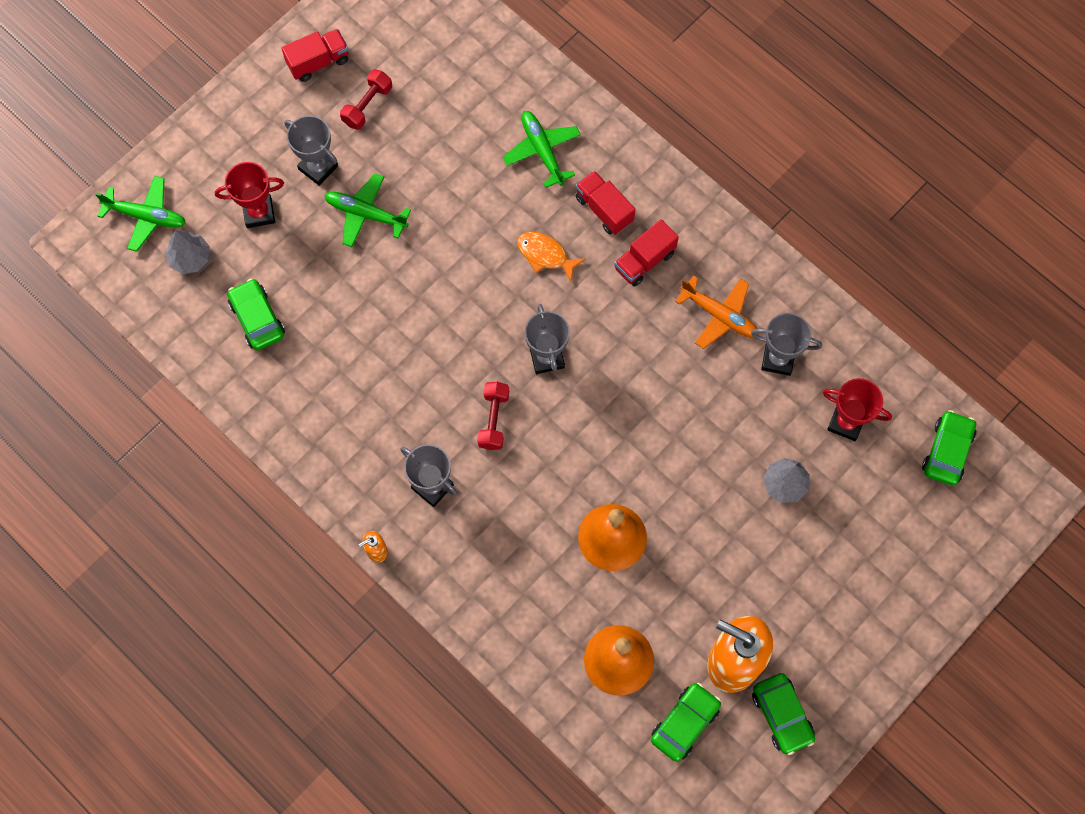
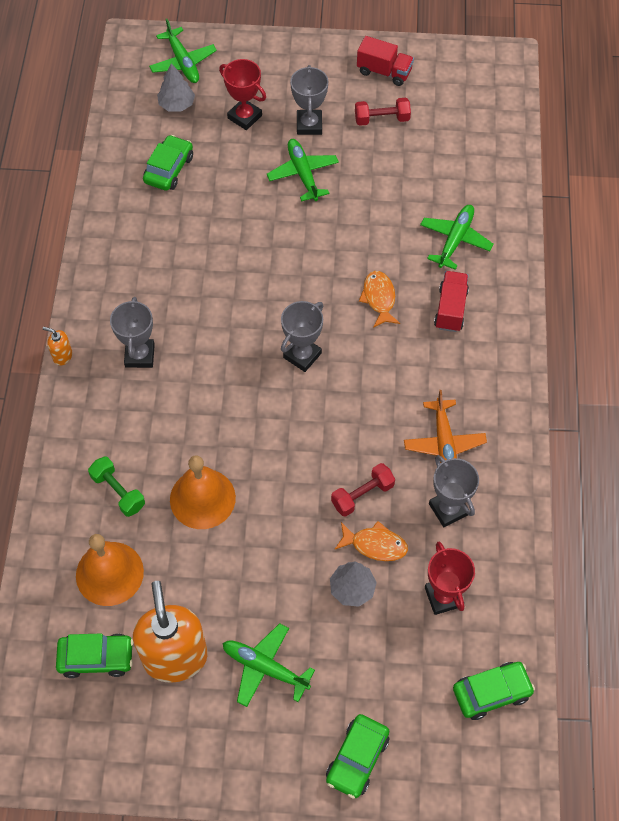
camera: 50 degrees right, 10 degrees down
(494, 420) = (224, 357): red dumbbell -> red dumbbell (362, 495)
(549, 599) = (118, 492): none -> green dumbbell
(644, 261) = (437, 363): red truck -> none
(762, 437) = (375, 545): none -> orange fish
(782, 715) = (160, 726): green car -> green car (357, 758)
(796, 600) = (265, 667): none -> green plane

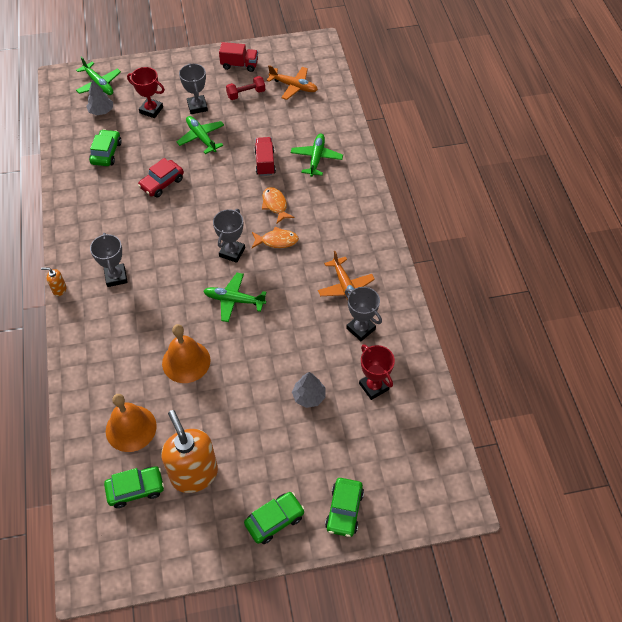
camera: 15 degrees left, 5 degrees down
(118, 492) = (123, 371): green dumbbell -> none
(233, 231) = (162, 183): none -> red car
(265, 667) = (261, 465): green plane -> green plane (234, 300)
(362, 495) = (299, 333): red dumbbell -> none
(375, 545) = (316, 364): orange fish -> orange fish (277, 241)
(450, 309) = (325, 201): red truck -> red truck (265, 163)
(452, 121) = (294, 86): none -> orange plane
(491, 692) = (425, 441): green car -> green car (274, 520)

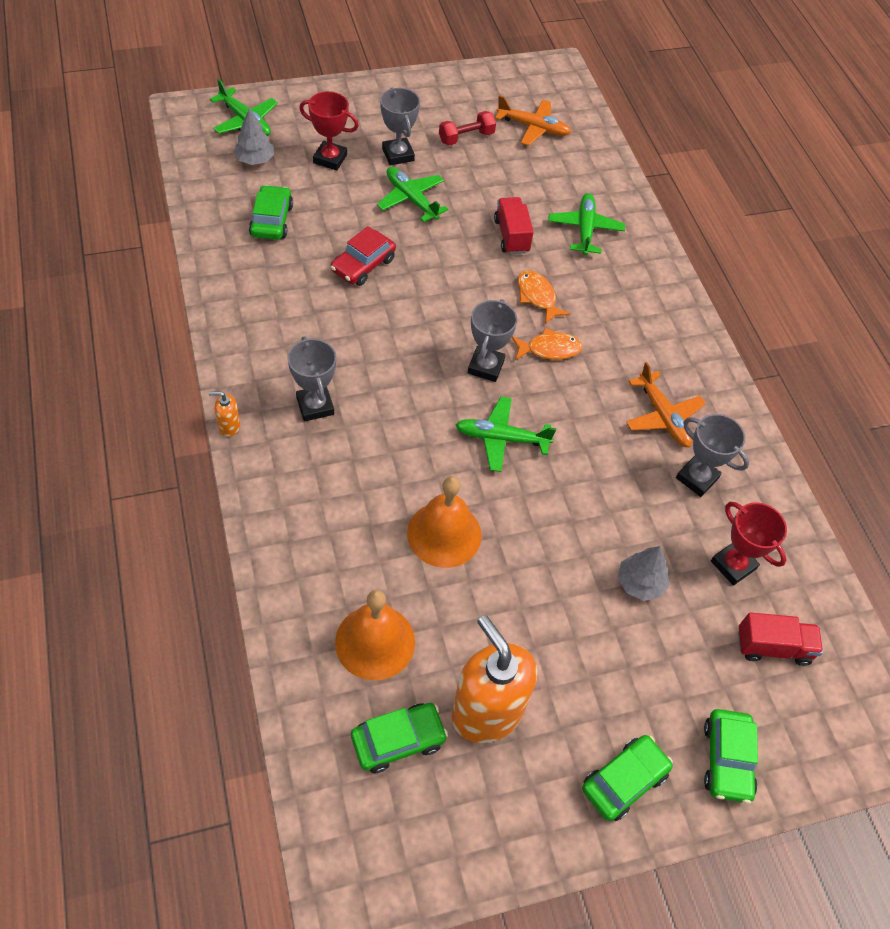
camera: 10 degrees left, 0 degrees up
(239, 65) = (449, 96): red truck -> red truck (773, 647)

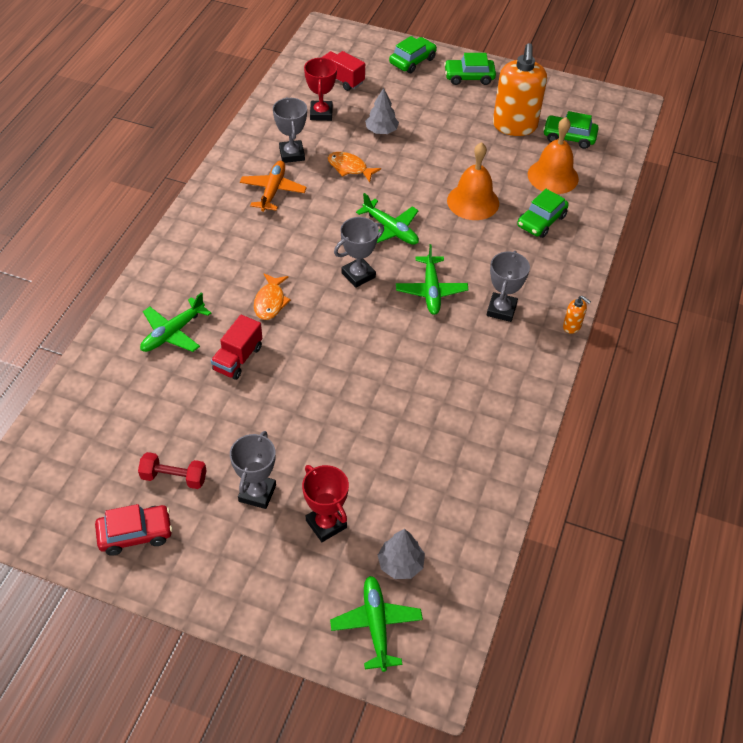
camera: 140 degrees left, 5 degrees down
(271, 220) = (431, 482): green car -> green car (541, 221)
(363, 265) = (383, 397): red car -> red car (135, 534)
(411, 199) = (288, 437): green plane -> green plane (431, 291)
(533, 128) = (100, 453): orange plane -> none
(549, 349) = (301, 263): orange fish -> orange fish (349, 168)

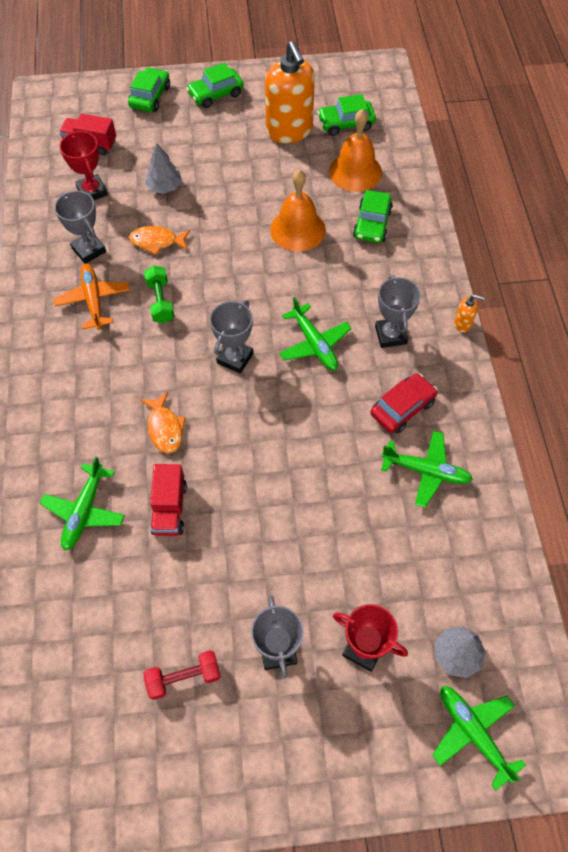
camera: 25 degrees left, 10 degrees up
(135, 534) = (182, 764): red car -> red car (402, 408)
(325, 211) = (160, 301): none -> green dumbbell
(390, 230) = (237, 294): green plane -> green plane (426, 471)

